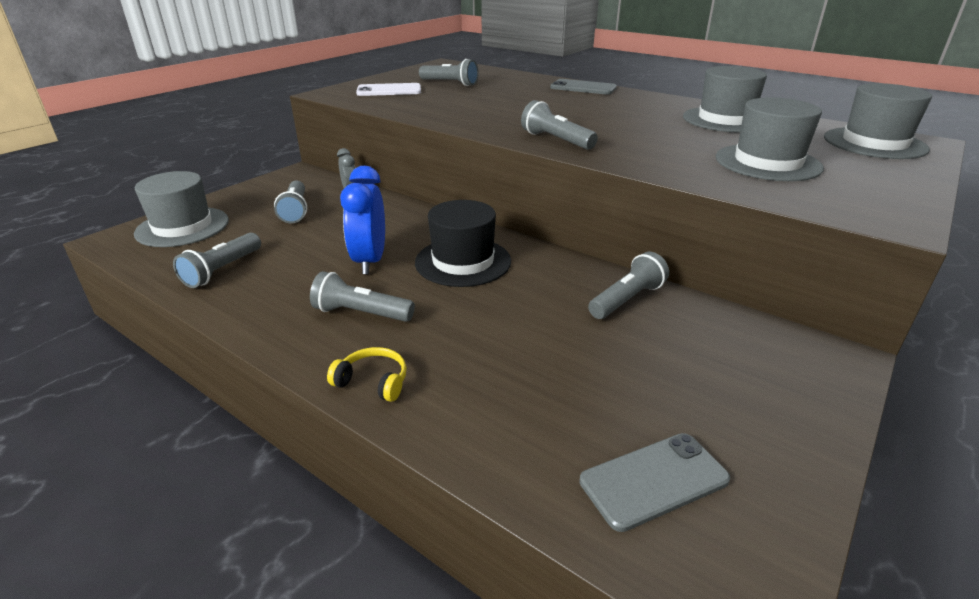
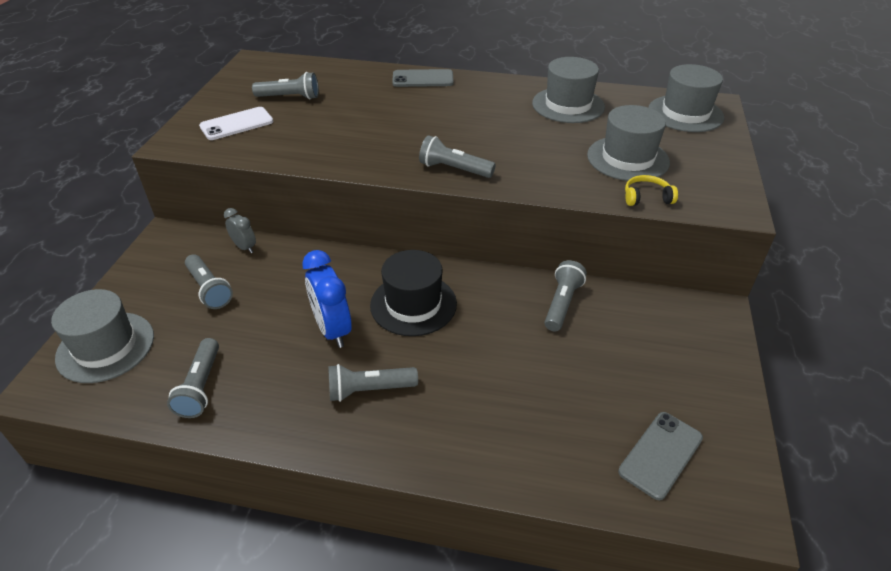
camera: 25 degrees left, 10 degrees up
(373, 382) = (430, 452): yellow headphones -> yellow headphones (646, 197)

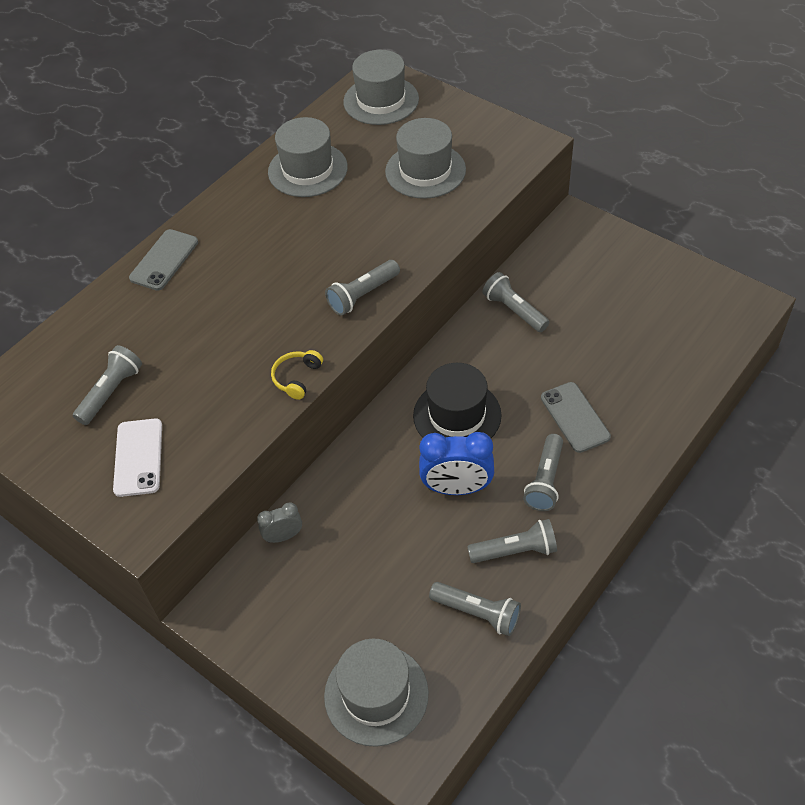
camera: 60 degrees left, 10 degrees up
(209, 289) = (337, 583): grey flashlight -> grey flashlight (515, 551)
(646, 197) = (488, 186): yellow headphones -> yellow headphones (297, 378)
(660, 454) = (690, 322): grey phone -> grey phone (574, 417)

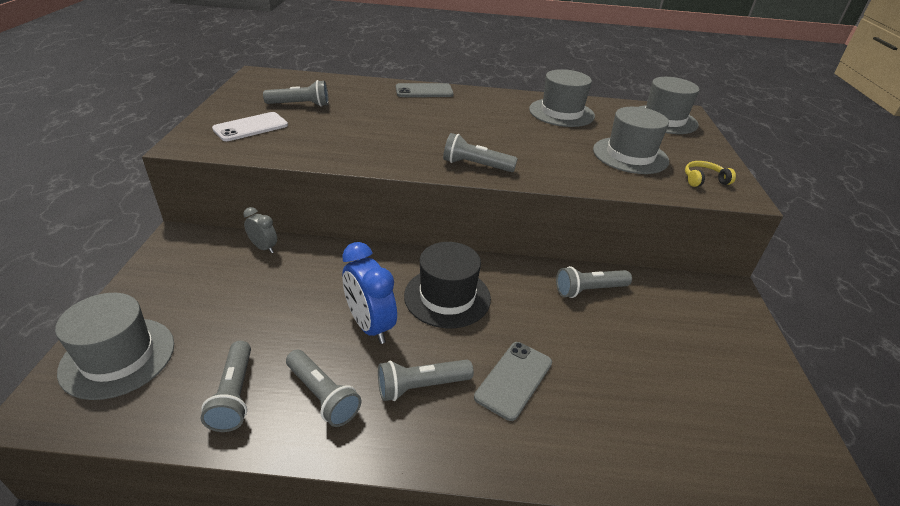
camera: 50 degrees right, 15 degrees down
(297, 378) = (368, 162): yellow headphones -> yellow headphones (704, 180)
(514, 310) = (589, 290): grey flashlight -> grey flashlight turned 120 degrees counterclockwise

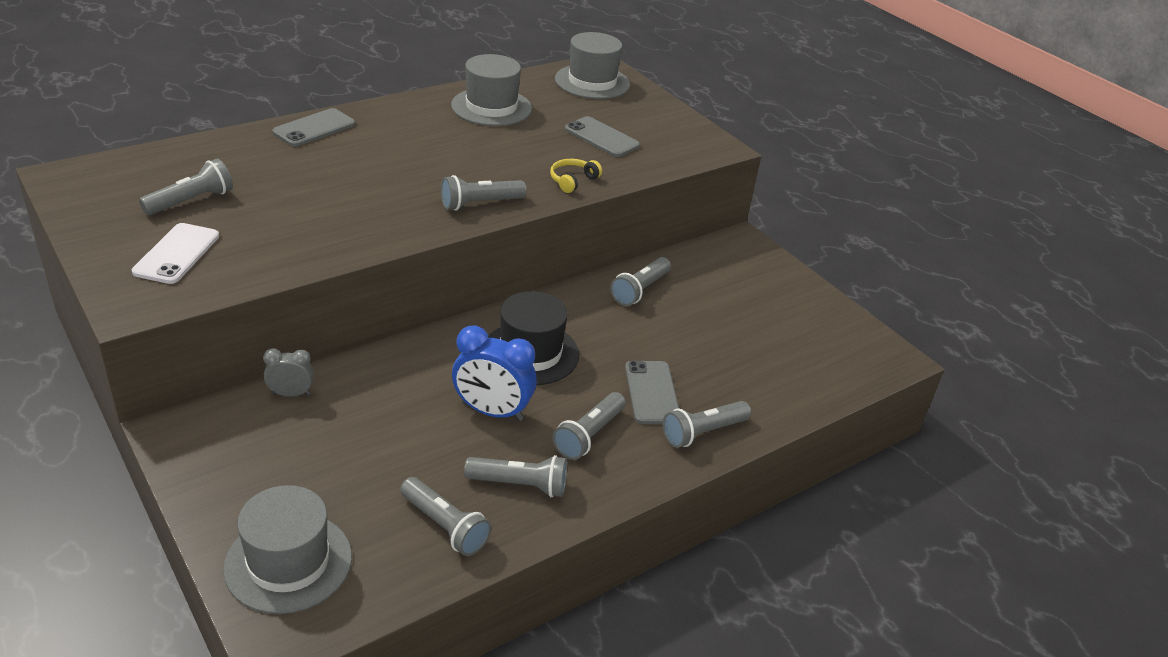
camera: 40 degrees left, 0 degrees up
(526, 444) = (703, 432): none -> grey flashlight
(630, 155) = (601, 137): grey hat -> grey phone
(704, 180) = (681, 142): yellow headphones -> yellow headphones (573, 180)

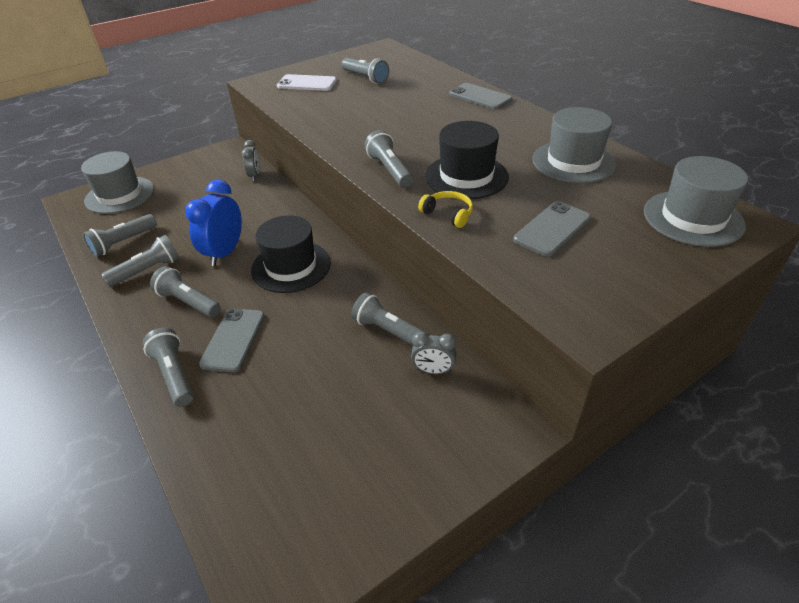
camera: 95 degrees right, 5 degrees up
(505, 162) = (466, 176): none -> black hat
(520, 485) = (147, 270): grey flashlight -> grey flashlight turned 135 degrees counterclockwise
(651, 393) = (233, 339): grey phone -> grey phone turned 75 degrees counterclockwise
(687, 271) = (433, 371): none -> grey clock

